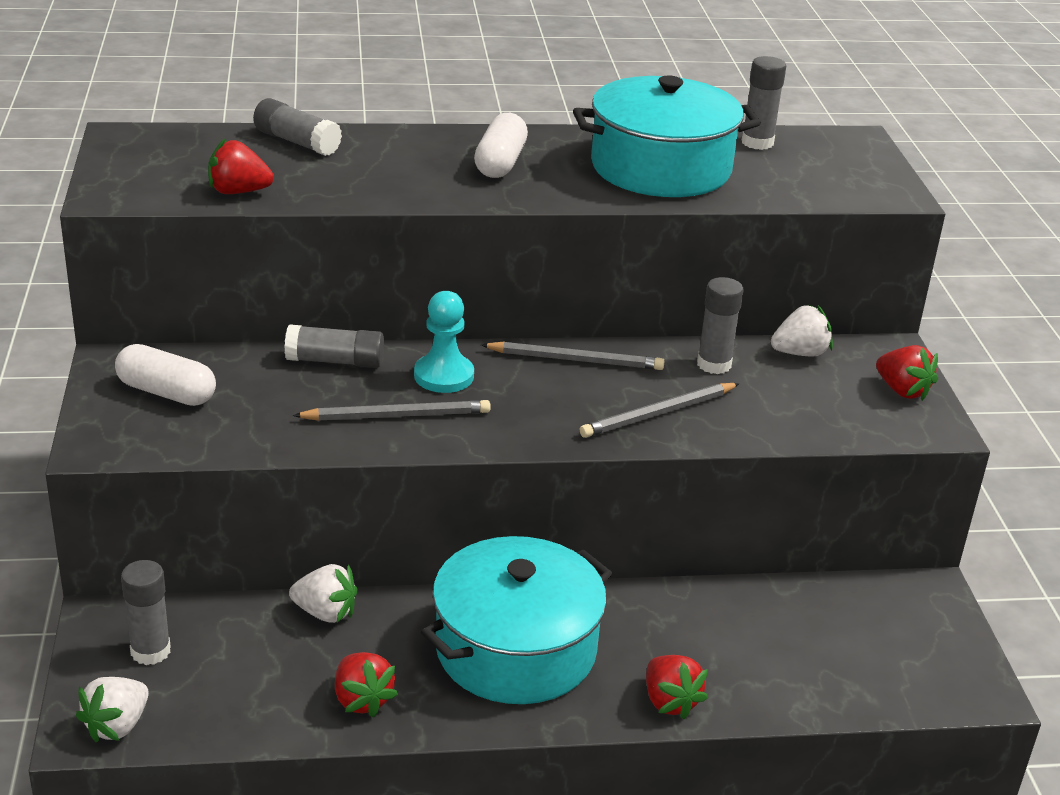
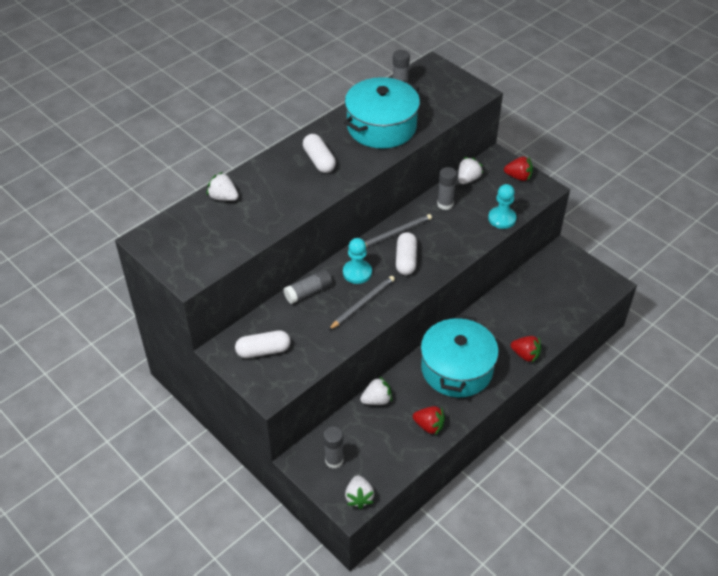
camera: 35 degrees left, 15 degrees up
(238, 192) = (238, 242): red strawberry -> none
(297, 142) = (223, 197): grey glue stick -> white strawberry
(546, 399) = (406, 260): none -> white capsule
(658, 414) = (451, 241): grey pencil -> none
(795, 428) = (502, 218): none -> turquoise pawn

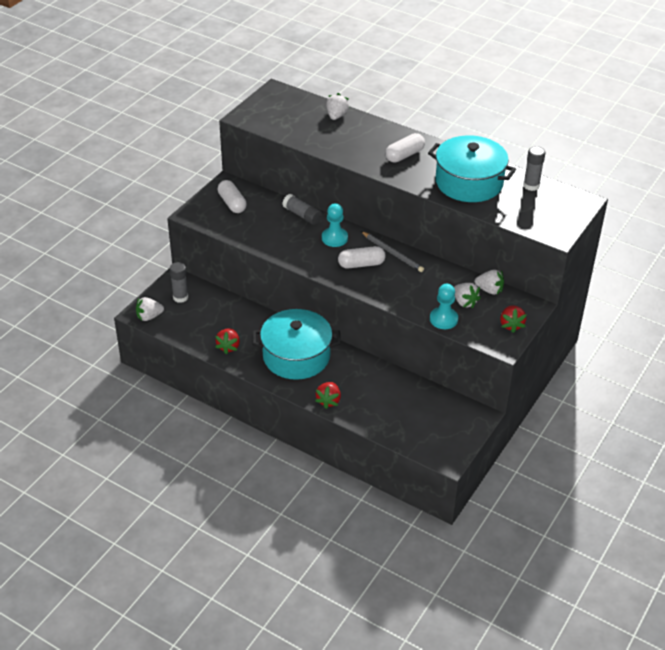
camera: 75 degrees right, 5 degrees down
(362, 303) = (300, 247): grey pencil -> none
(377, 400) = (247, 311): white strawberry -> white strawberry (464, 302)
(445, 204) = (446, 279): grey glue stick -> none

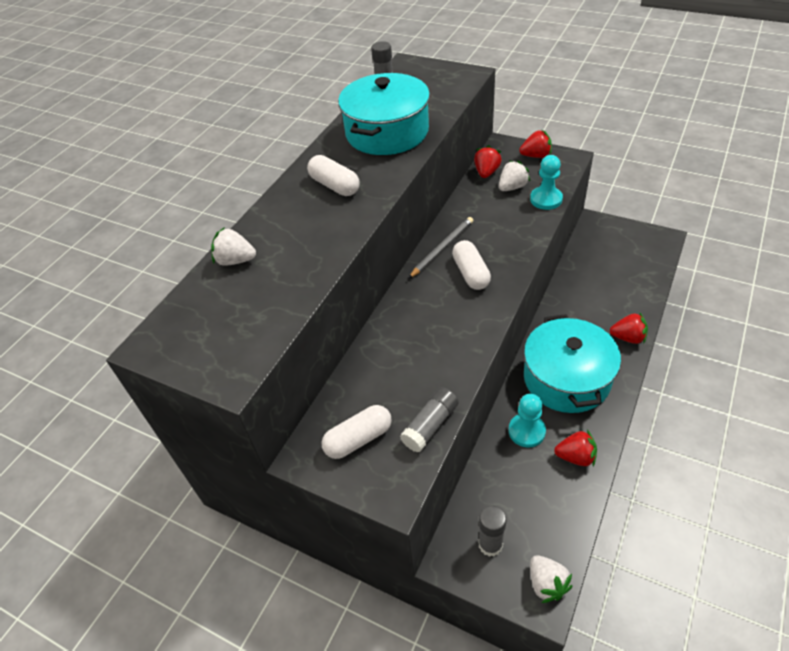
camera: 90 degrees left, 5 degrees up
(302, 215) = (378, 346): grey glue stick -> grey glue stick (430, 425)
(334, 238) = (423, 305): turquoise pawn -> turquoise pawn (526, 431)
(489, 290) = (486, 172): white strawberry -> red strawberry

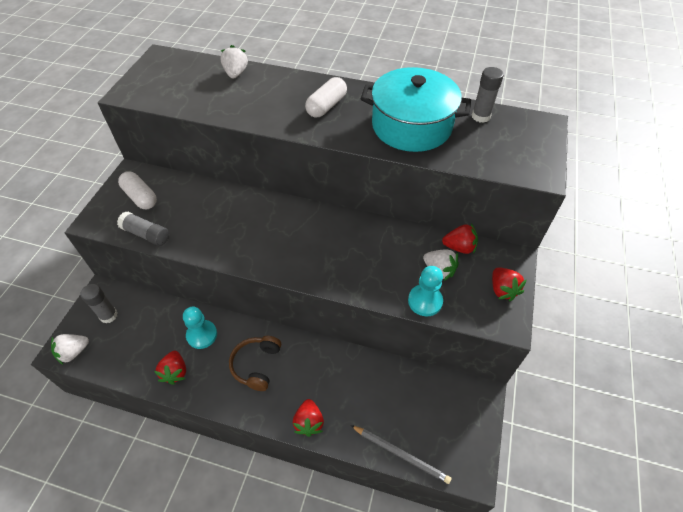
camera: 75 degrees right, 5 degrees up
(442, 248) = (337, 223): grey pencil -> grey pencil (401, 454)
(471, 273) = (307, 246): white capsule -> none
(566, 378) = (256, 365): turquoise pot -> brown headphones

